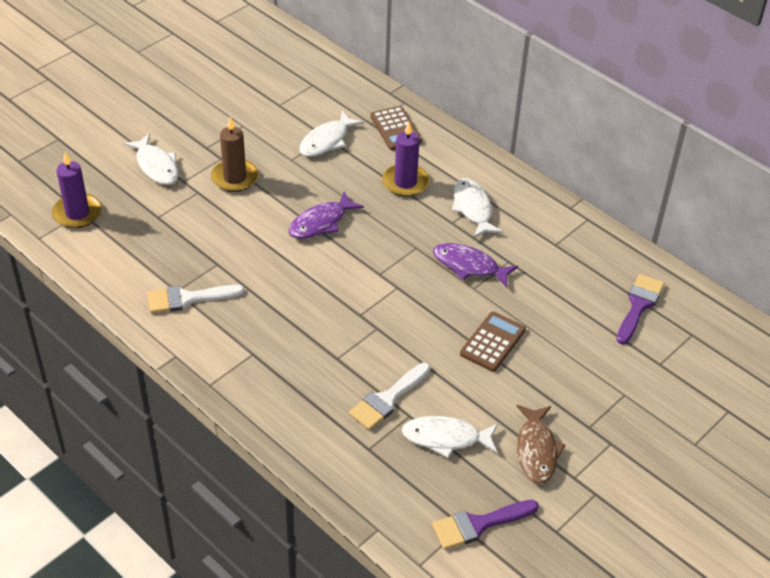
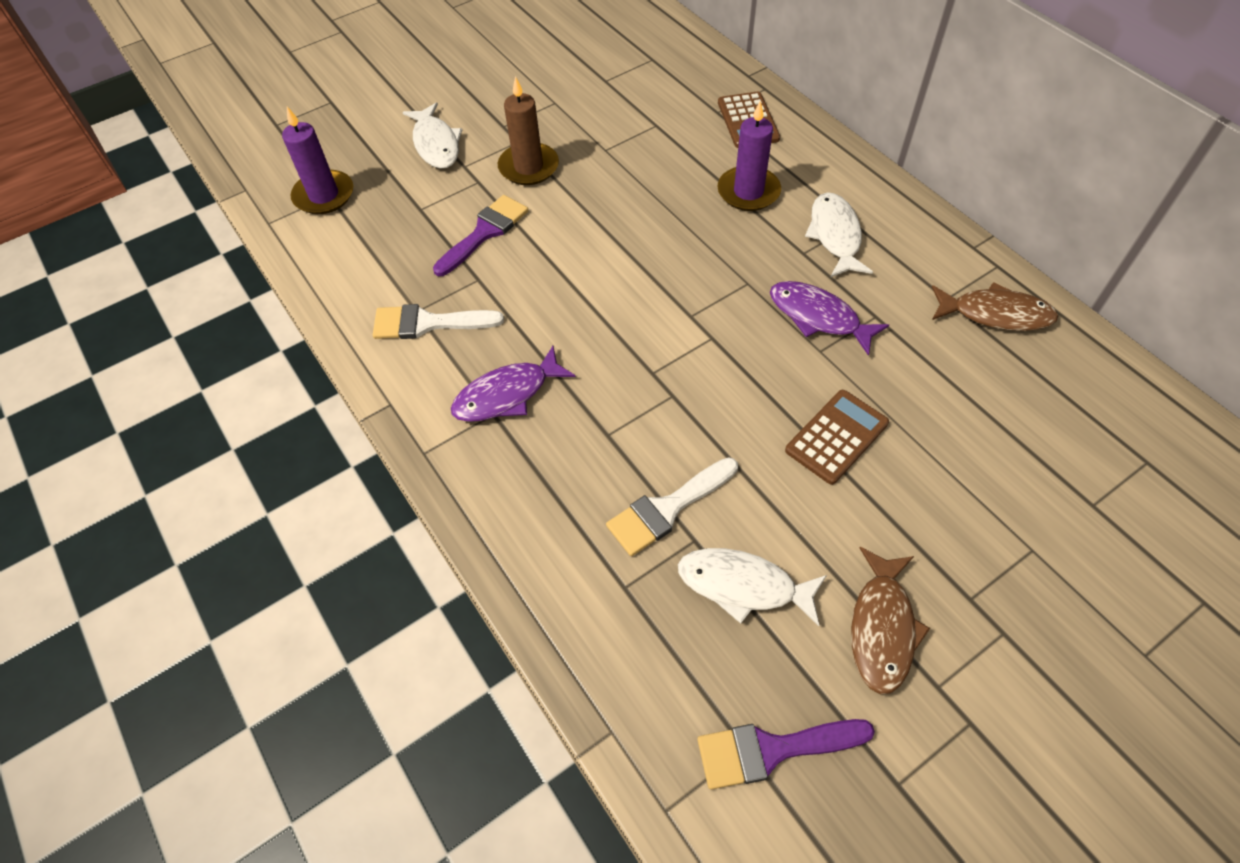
camera: 15 degrees right, 10 degrees up
(321, 223) = (626, 236): purple fish -> purple fish (507, 394)
(327, 141) = (656, 129): white fish -> none
(589, 252) = (995, 314): none -> brown fish
(639, 305) = (1065, 405): purple brush -> purple brush (485, 232)

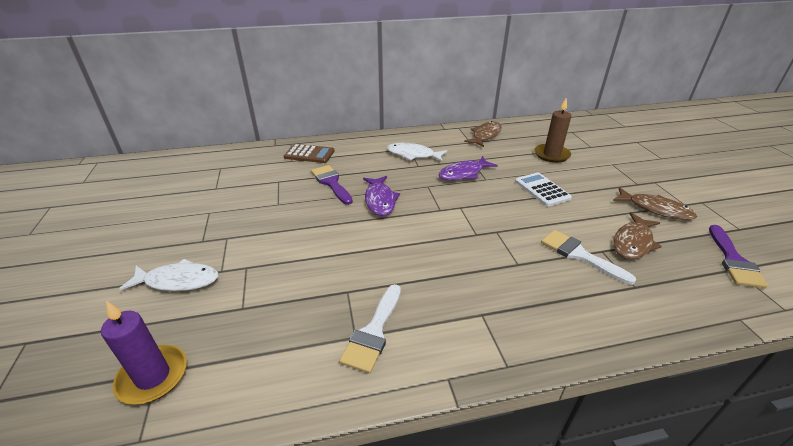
camera: 70 degrees left, 20 degrees down
(485, 232) = (303, 276): purple brush -> purple brush (331, 183)
(507, 394) = (467, 302): purple fish -> purple fish (380, 200)
(528, 167) = (258, 239): brown candle -> brown candle (551, 155)
(667, 509) = (579, 255): white brush -> white brush turned 150 degrees clockwise
(743, 586) = (633, 242): white fish -> brown fish
(748, 192) = (362, 168): purple candle -> none
(836, 437) = (542, 190): brown calculator -> white calculator

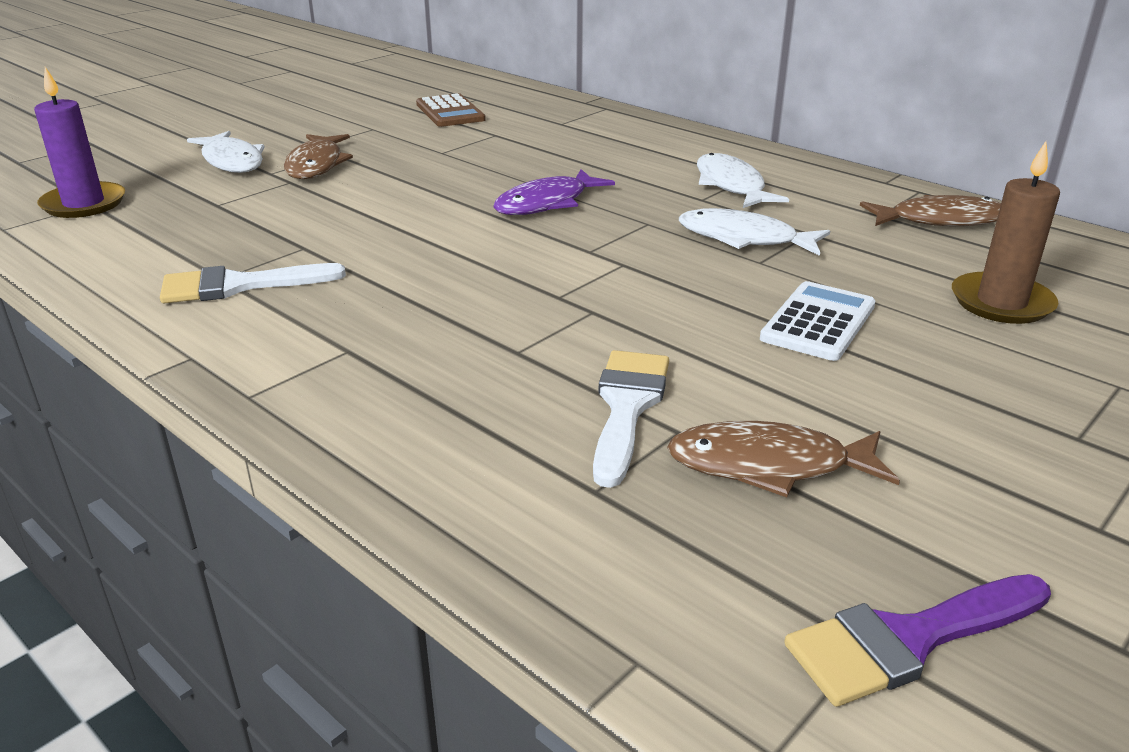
camera: 55 degrees right, 5 degrees down
(309, 154) = (597, 126): brown calculator -> brown calculator (450, 112)
(331, 183) = (542, 162): purple brush -> none
(464, 173) = (744, 239): purple fish -> white fish
(655, 209) = (984, 480): brown fish -> brown fish (316, 165)

